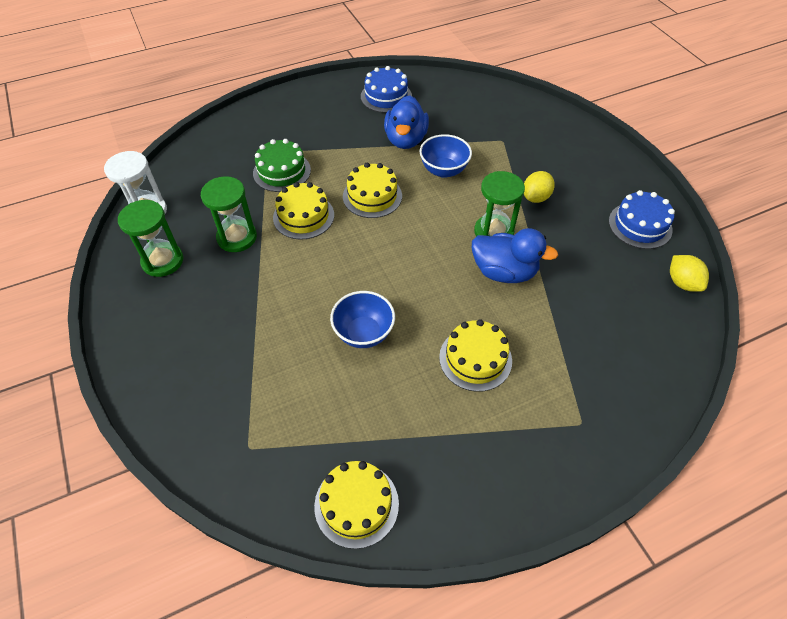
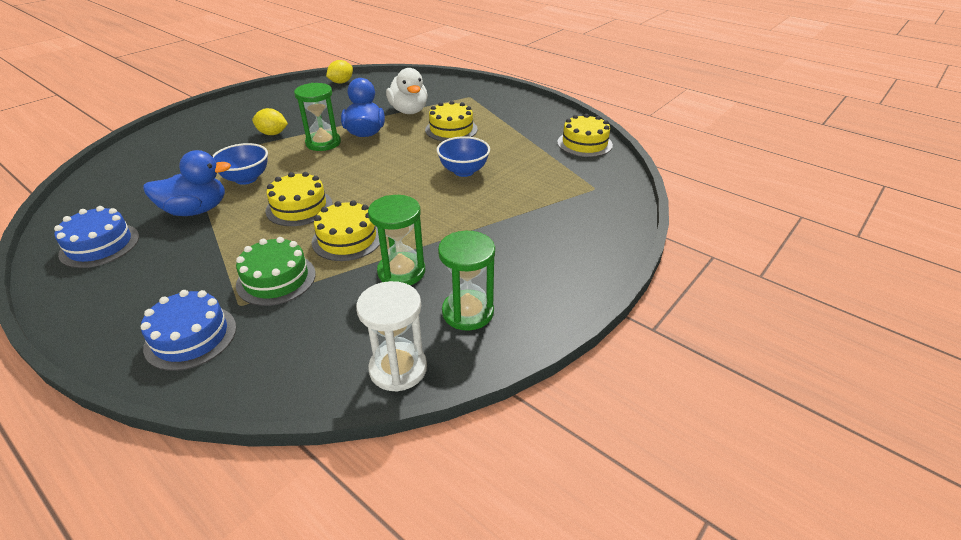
camera: 115 degrees left, 15 degrees down
(553, 331) = (409, 111): none -> white duck
(640, 225) = (291, 97): blue cake -> blue cake (191, 337)

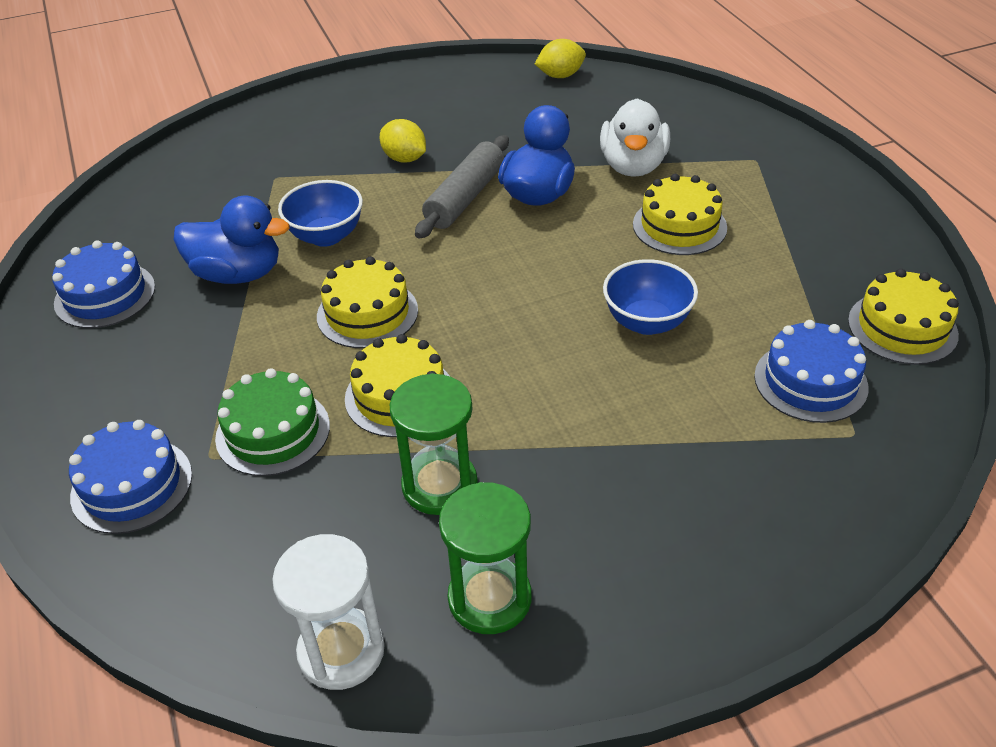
camera: 30 degrees right, 5 degrees up
(323, 143) = (465, 198): green hourglass -> grey rolling pin
(560, 174) = (810, 381): none -> blue cake

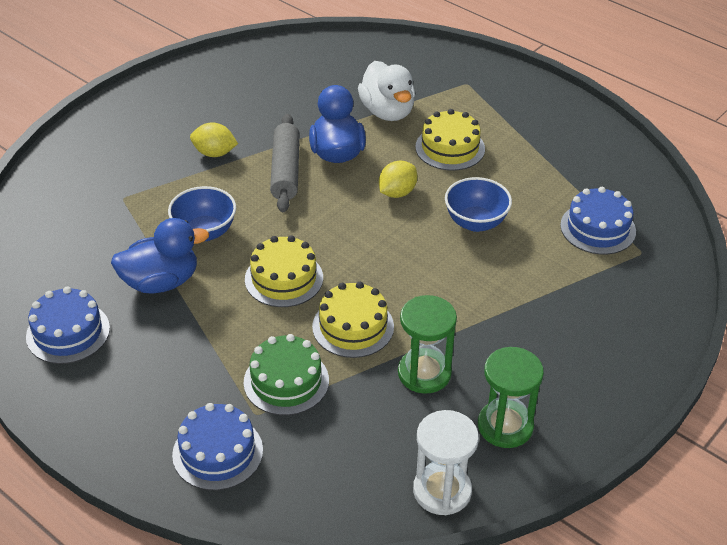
camera: 30 degrees left, 0 degrees up
(560, 76) = (281, 52): yellow lemon -> yellow lemon (397, 192)
(902, 327) = (628, 176): yellow cake -> none

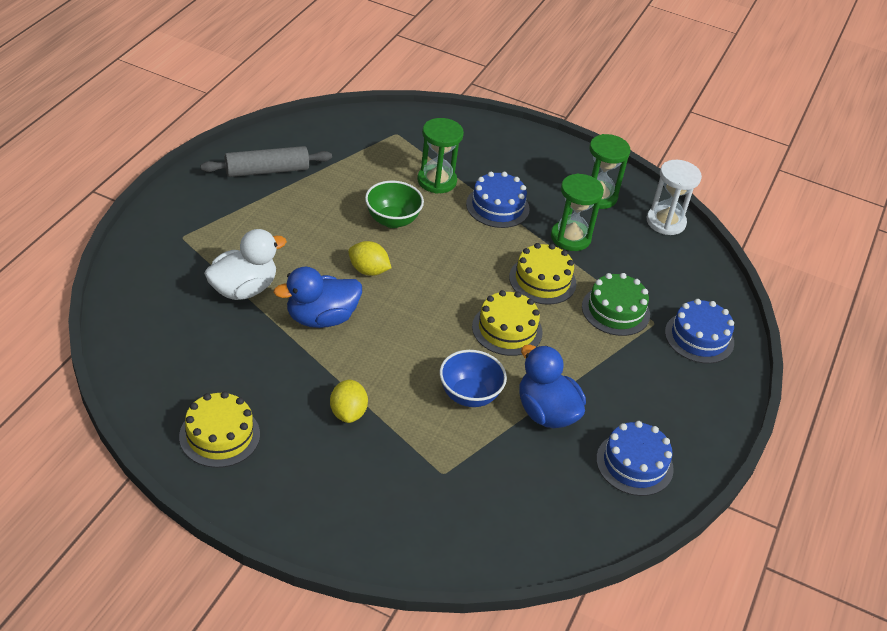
camera: 110 degrees left, 0 degrees up
(286, 171) = (360, 351): grey rolling pin -> grey rolling pin (267, 170)
(450, 148) = (292, 242): yellow cake -> yellow cake (219, 435)
(475, 222) = (392, 220): blue bowl -> green bowl
(545, 271) = (437, 181): none -> green hourglass
(598, 228) = (376, 154): blue cake -> blue cake (497, 206)

